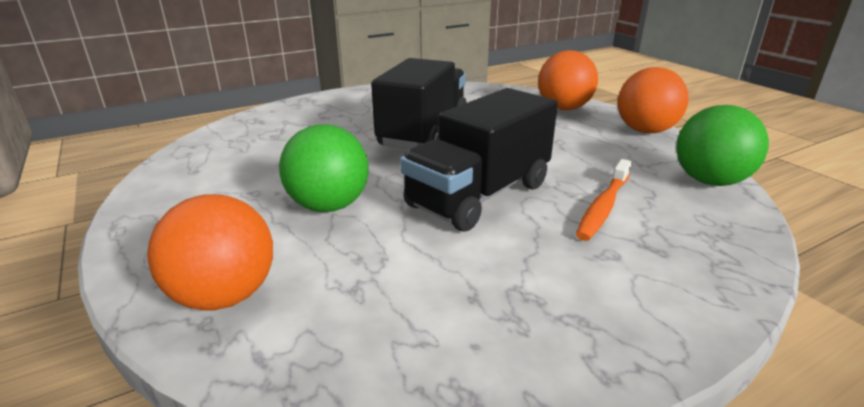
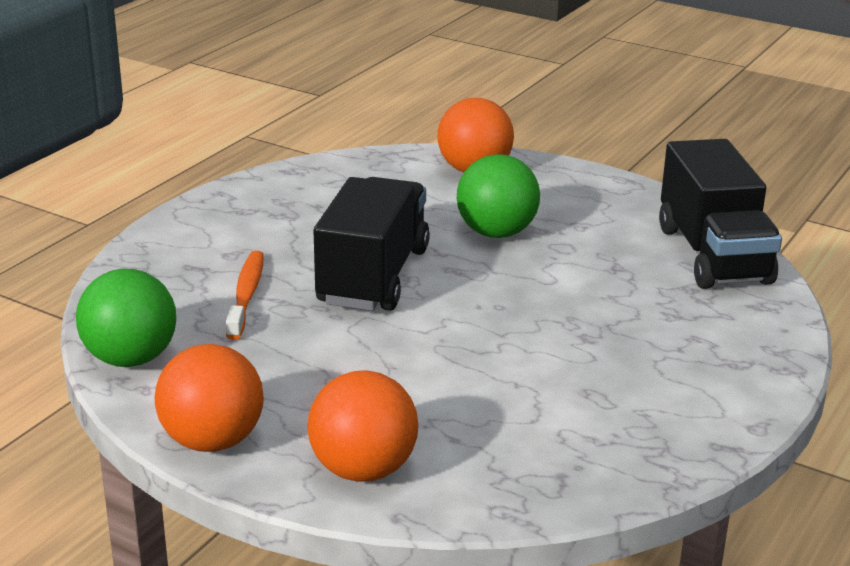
camera: 150 degrees right, 0 degrees up
(424, 132) = (522, 346): black truck -> black truck (713, 255)

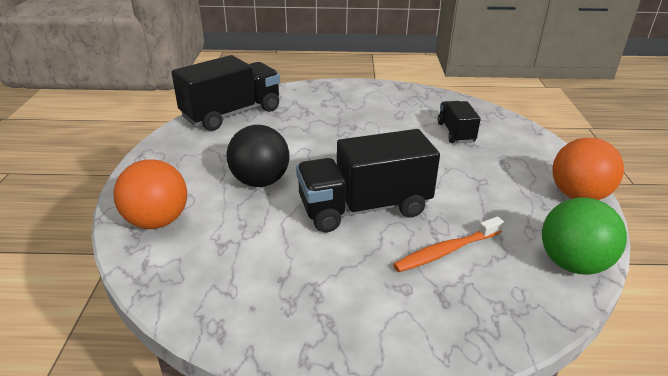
camera: 120 degrees left, 5 degrees up
(363, 470) = (527, 149): orange ball -> none
(482, 424) = (455, 133): none -> black truck
(496, 233) = (260, 181): green ball -> black ball

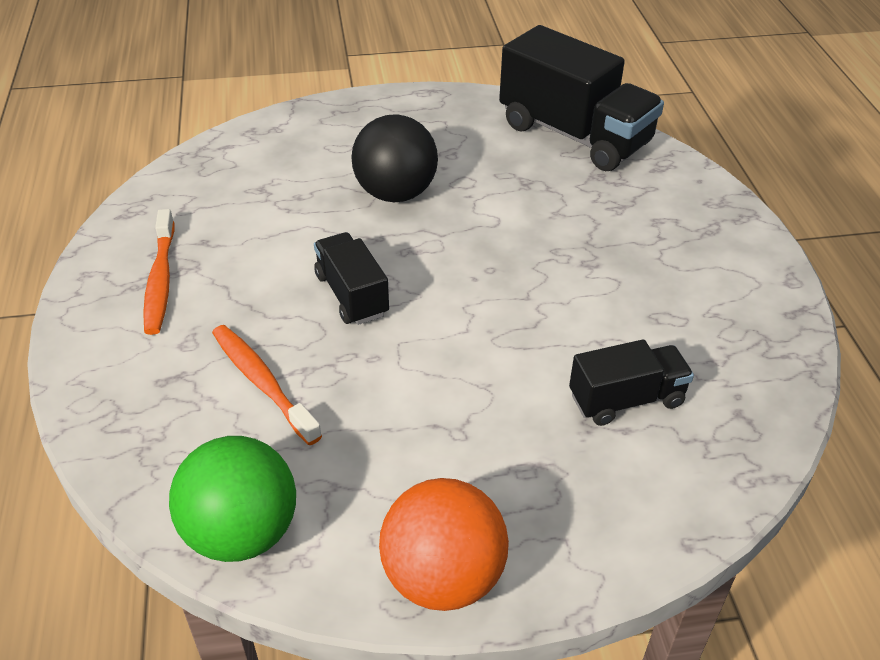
camera: 80 degrees right, 10 degrees up
(157, 221) = (298, 136): orange ball -> none
(325, 306) = (160, 280): none -> orange toothbrush
(364, 208) = (352, 295): black truck -> black truck, size x0.54

